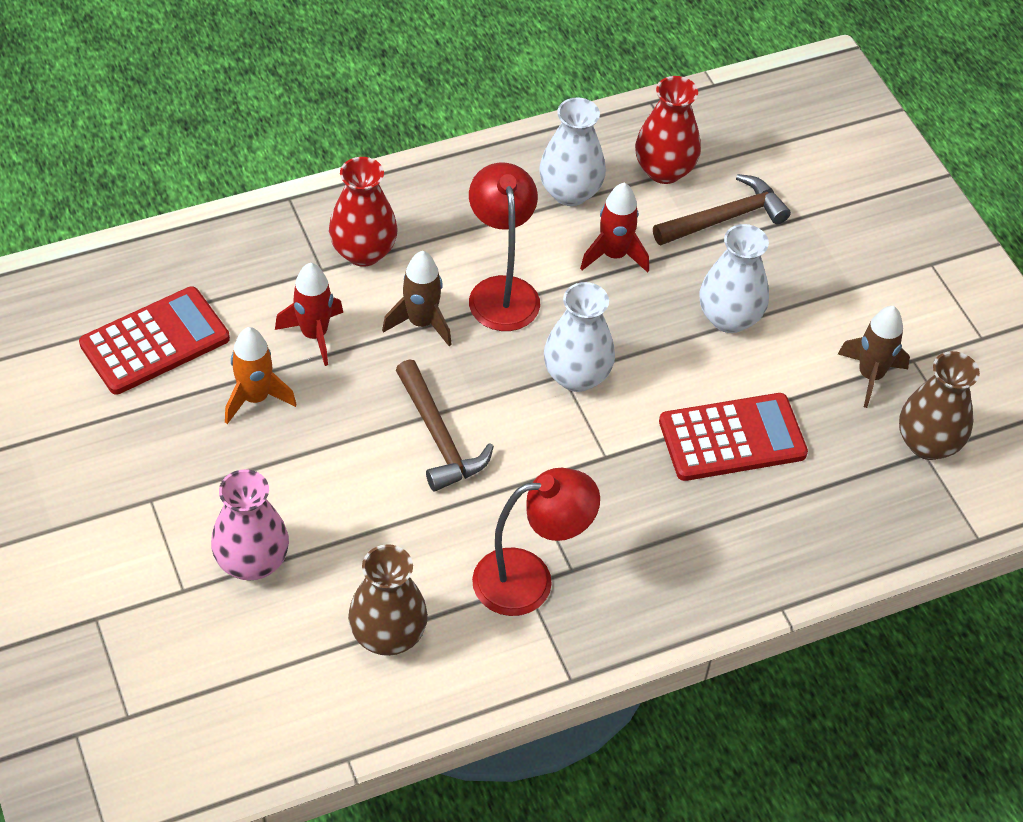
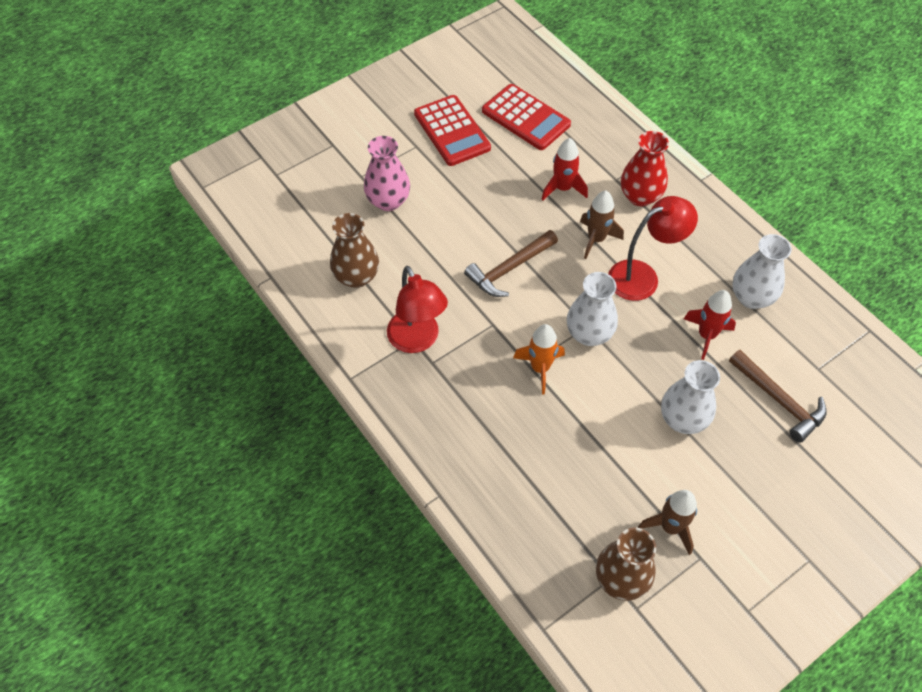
camera: 80 degrees right, 5 degrees up
(255, 398) = (503, 173): orange rocket -> orange rocket (540, 368)
(664, 170) = (805, 352): red vase -> none
(732, 438) = (573, 439): red calculator -> red calculator (452, 131)

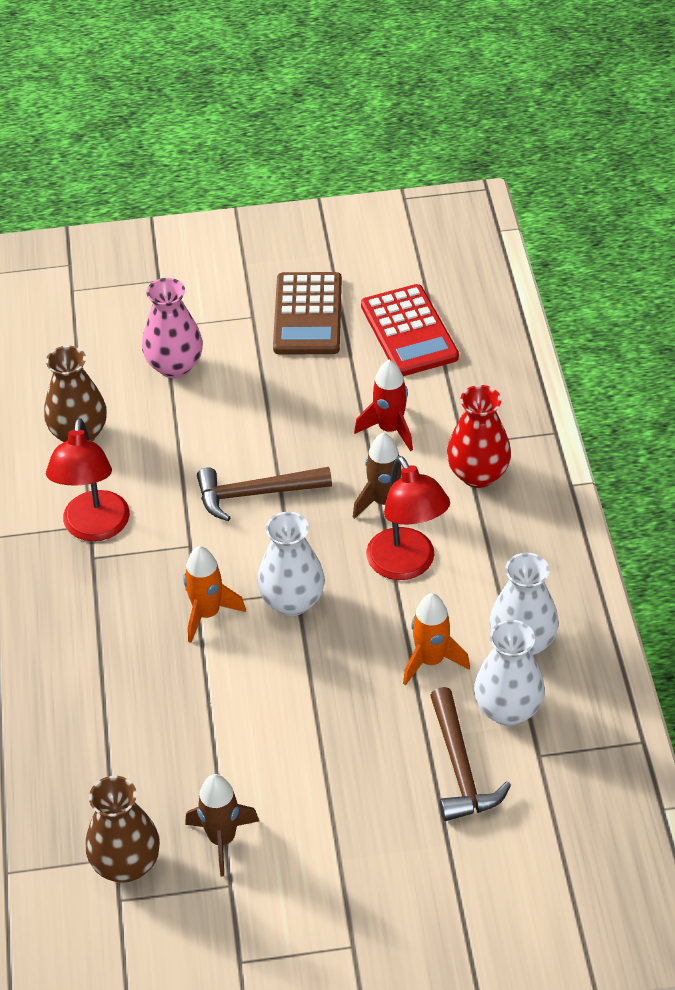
camera: 30 degrees right, 10 degrees down
(452, 131) = (308, 315): red calculator -> brown calculator
(642, 276) = (407, 565): red lamp -> red lamp turned 60 degrees clockwise
(683, 419) = (328, 737): white vase -> white vase (508, 709)
(706, 335) = (431, 661): red rocket -> orange rocket

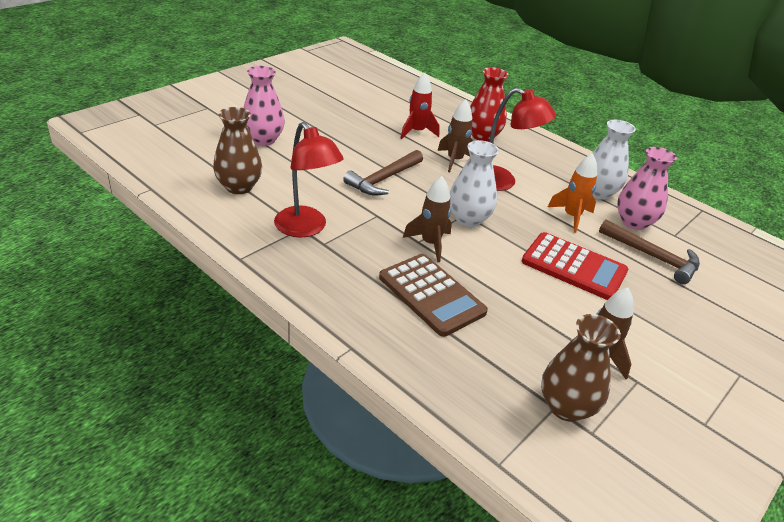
camera: 45 degrees left, 10 degrees down
(207, 614) = (430, 244): orange rocket -> brown rocket
(308, 315) = (314, 101): brown calculator -> brown calculator (431, 295)
(409, 331) = (374, 94): red calculator -> red calculator (574, 267)
(508, 709) = (634, 222): white vase -> pink vase

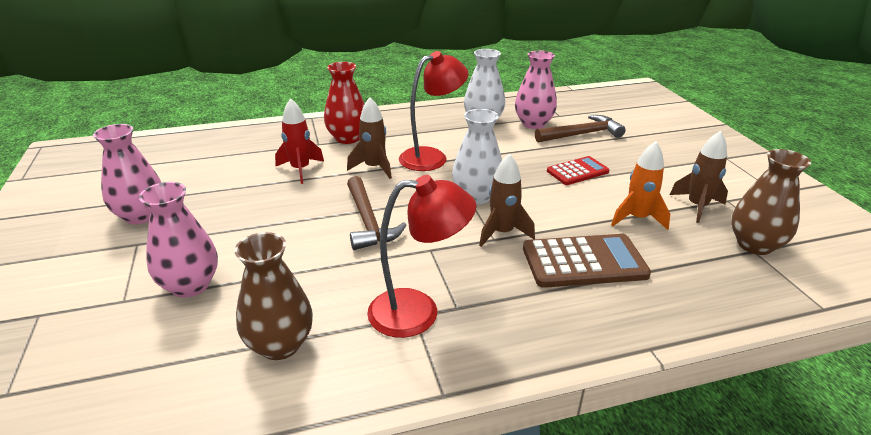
camera: 55 degrees left, 5 degrees down
(309, 99) = (141, 216): none -> pink vase
(571, 217) = (508, 146): orange rocket -> orange rocket (637, 218)
(574, 267) = (577, 171): red calculator -> red calculator, size x0.62

